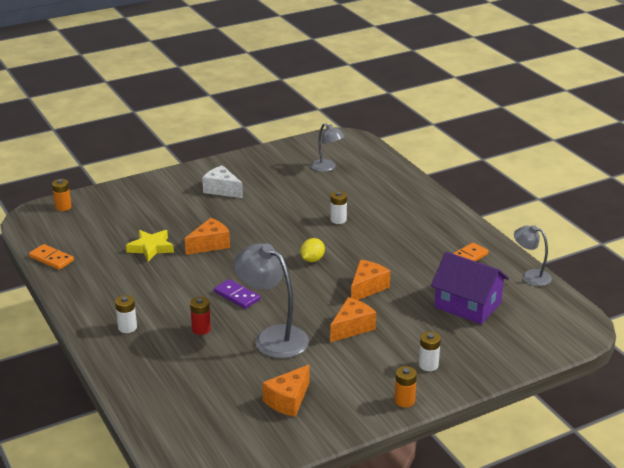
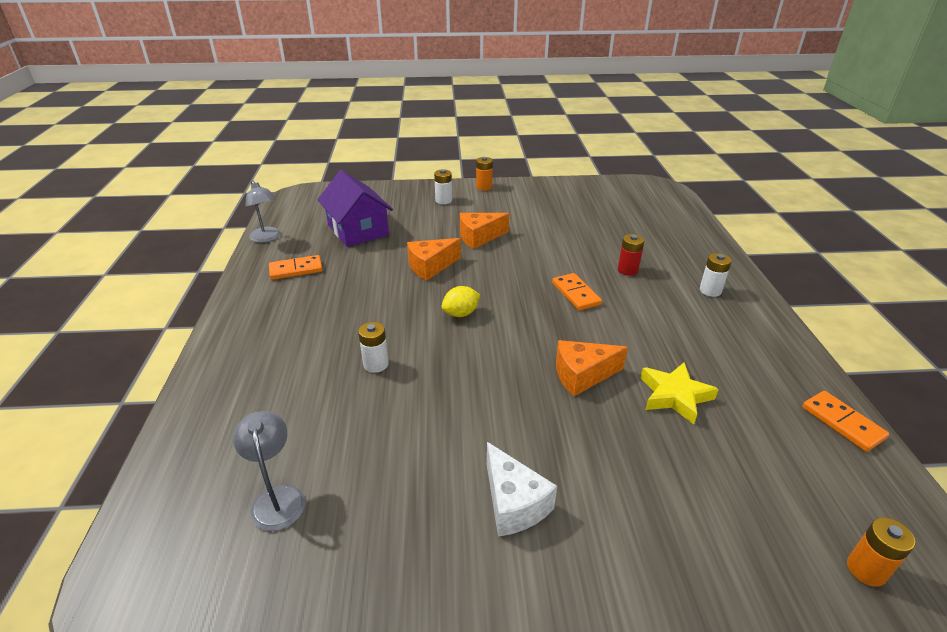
camera: 155 degrees left, 5 degrees up
(236, 296) = (576, 294): purple domino -> orange domino
(272, 337) = (558, 247): grey lamp -> none
(288, 400) = (571, 204): orange cheese -> none

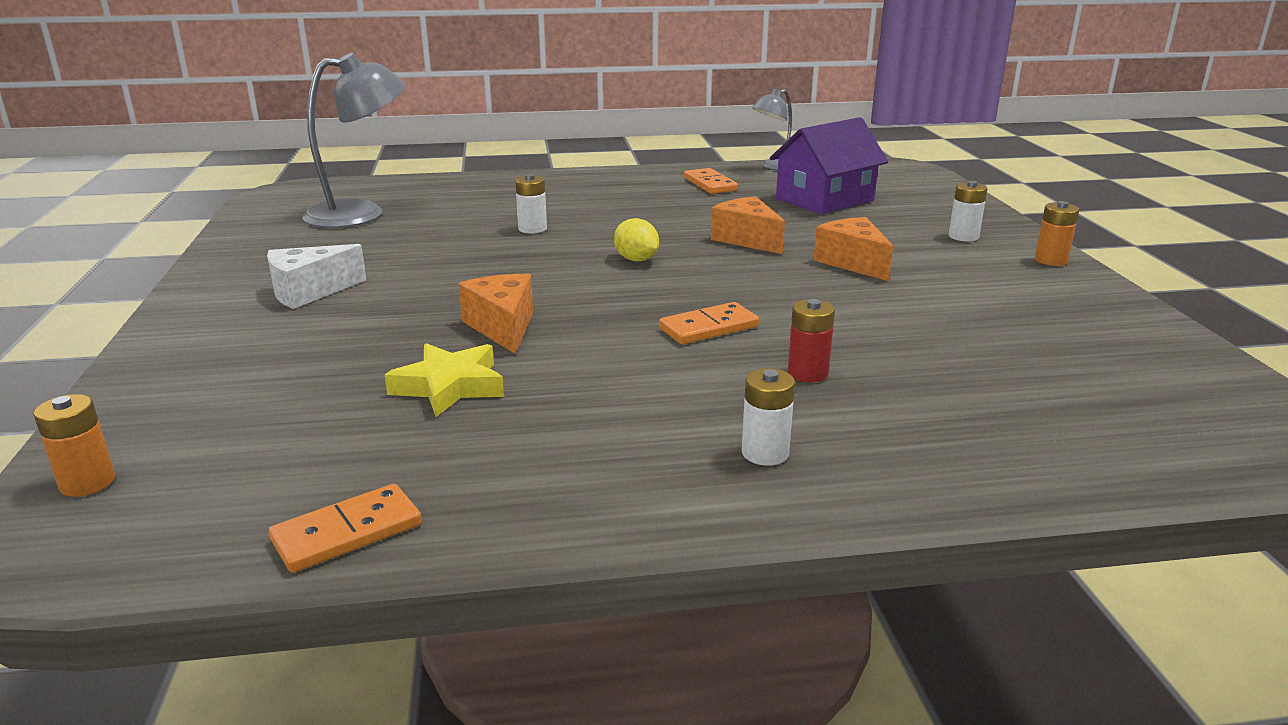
camera: 85 degrees right, 10 degrees down
(277, 498) = (361, 213): grey lamp -> grey lamp, size x1.71

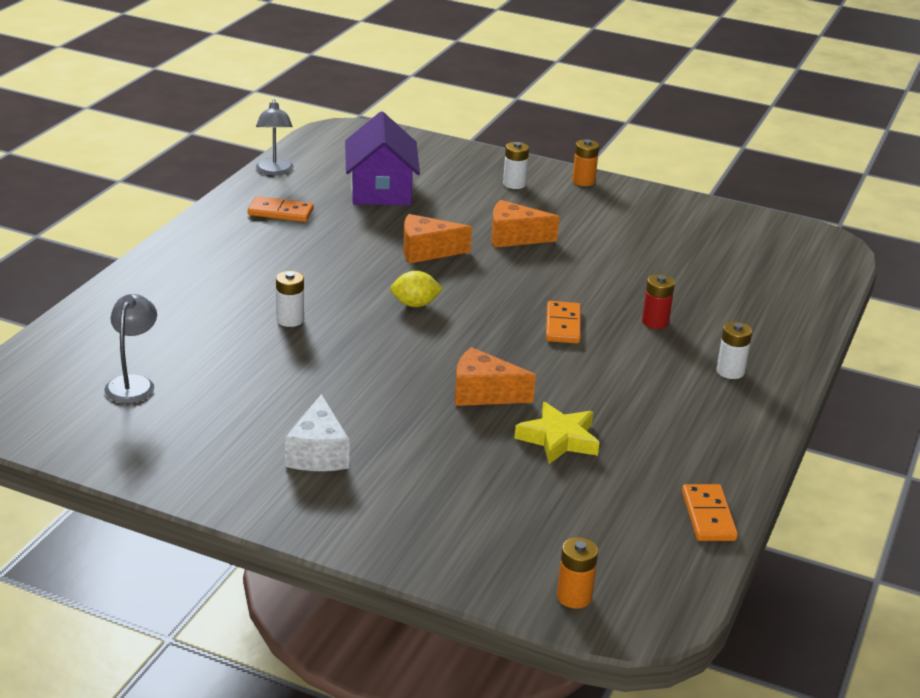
camera: 60 degrees left, 5 degrees up
(361, 213) = (133, 383): grey lamp -> grey lamp, size x0.59

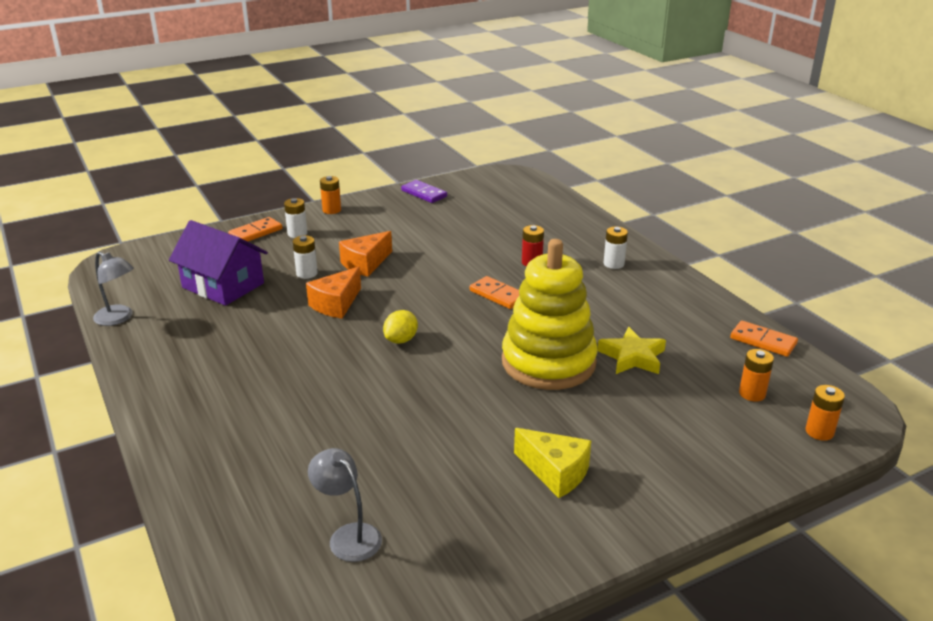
camera: 50 degrees left, 0 degrees up
(280, 212) = (186, 342): orange domino -> orange domino (256, 232)
(290, 320) = (351, 406): white battery -> white battery (307, 273)
(318, 453) = (555, 472): white cheese -> yellow cheese
(483, 393) = (548, 362): orange cheese -> yellow stacking toy
(589, 534) = (752, 394): none -> orange battery
(697, 213) = (424, 194): none -> purple domino

